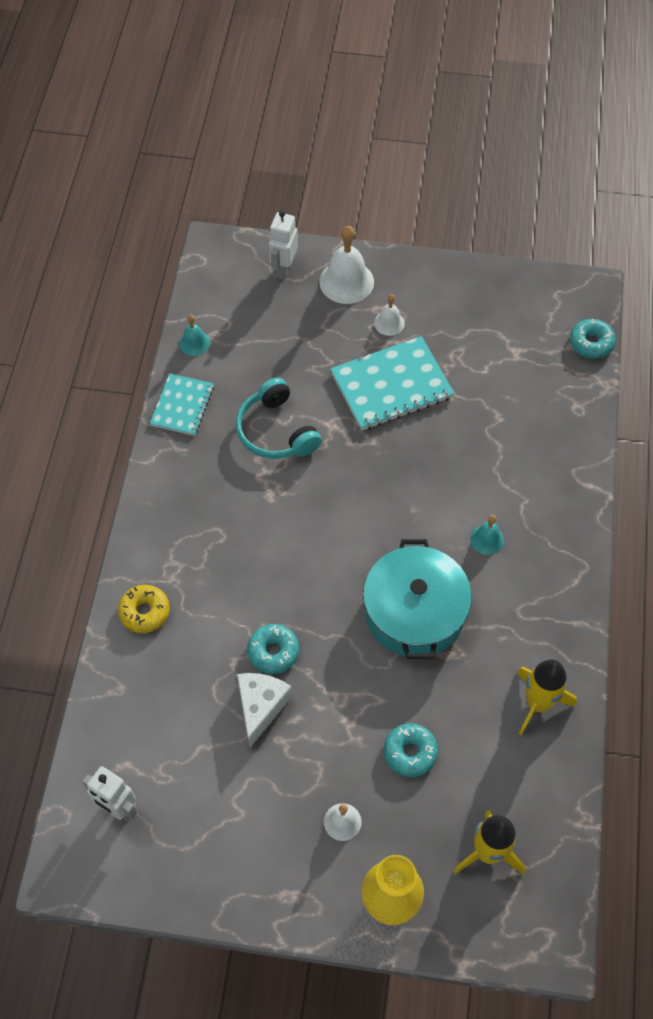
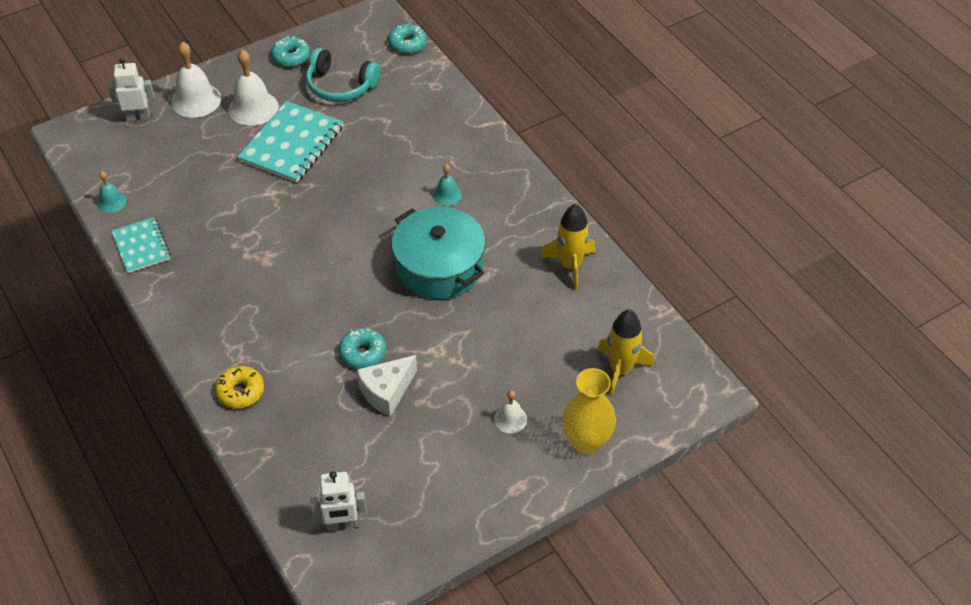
camera: 40 degrees left, 10 degrees down
(260, 707) = (386, 392): white cheese -> white cheese turned 105 degrees counterclockwise
(276, 431) = (232, 220): turquoise headphones -> turquoise headphones (340, 86)
(284, 268) = (138, 117): white robot -> white robot turned 105 degrees clockwise
(389, 323) = (253, 108): white bell -> white bell, size x1.83
(410, 752) = (516, 348): turquoise donut -> turquoise donut (291, 57)

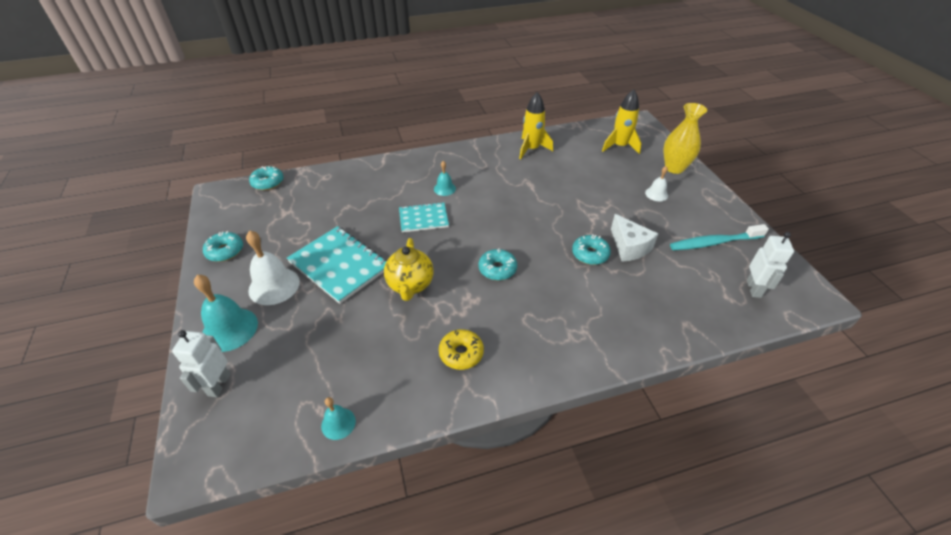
camera: 75 degrees left, 5 degrees down
(141, 246) = (418, 399): turquoise notebook -> turquoise notebook (423, 218)
(196, 100) = (230, 329): white bell -> turquoise bell
(240, 391) = (622, 336): yellow donut -> yellow donut (461, 353)
(276, 205) = (410, 285): none -> yellow teapot
(316, 271) = (497, 269): none -> turquoise donut
(340, 86) = (287, 226): turquoise headphones -> none
(421, 485) = (714, 242): none -> turquoise toothbrush
(439, 266) = (514, 203): turquoise pot -> none

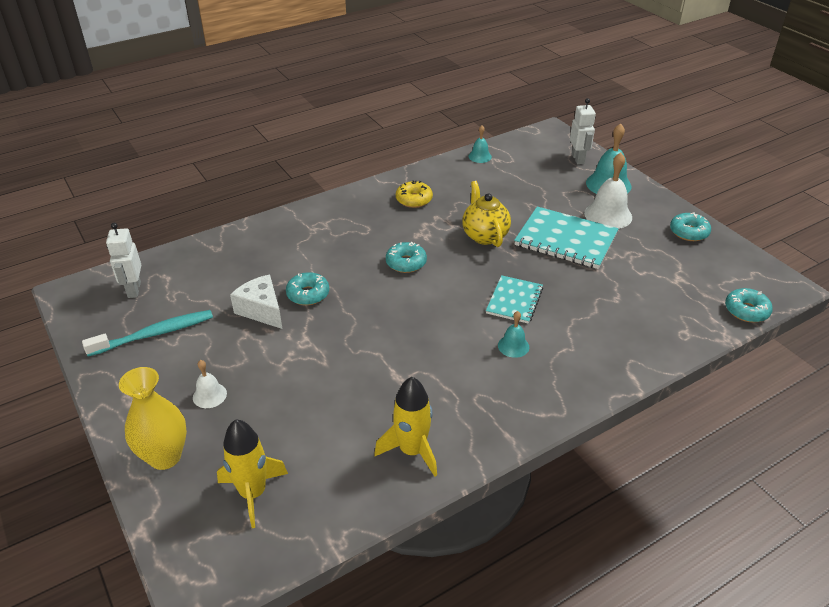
camera: 165 degrees right, 5 degrees down
(423, 218) = (514, 301): turquoise notebook -> turquoise notebook turned 45 degrees counterclockwise

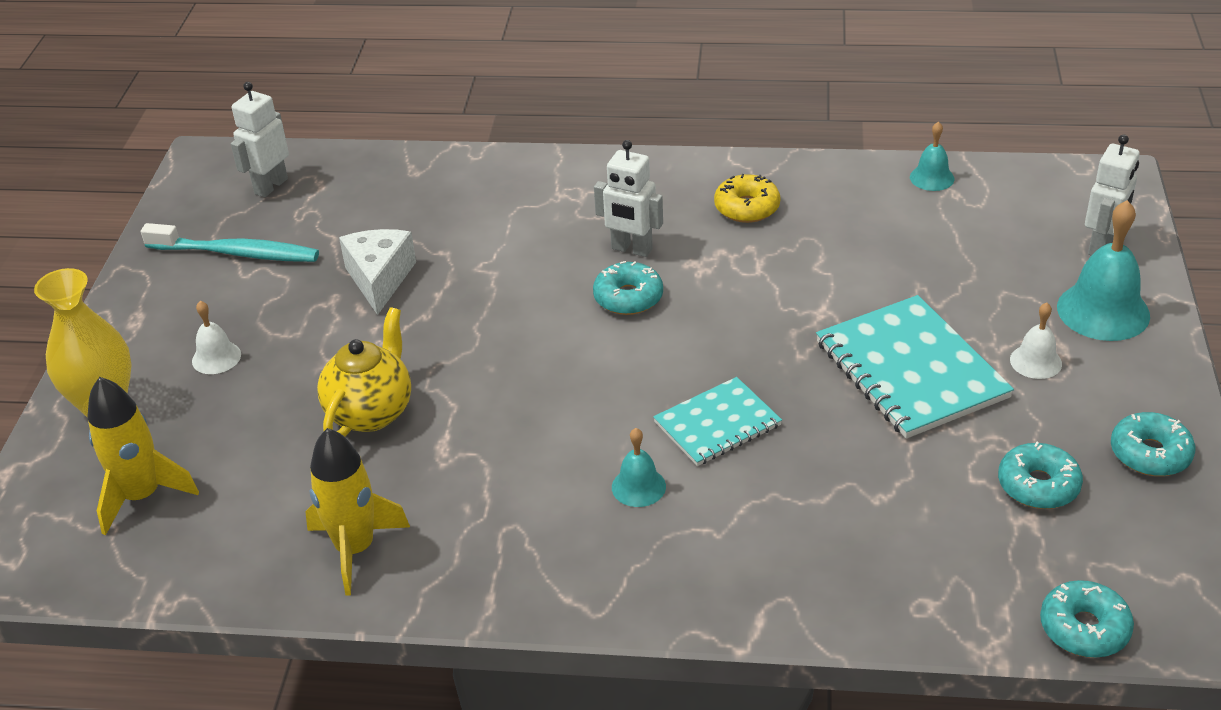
camera: 40 degrees right, 0 degrees up
(308, 294) = (455, 283): turquoise donut -> turquoise donut (1038, 485)
(381, 240) = (631, 249): none -> white robot
(484, 235) = (789, 307): yellow teapot -> yellow teapot (371, 412)
(608, 215) = (1035, 361): white bell -> white bell, size x0.55

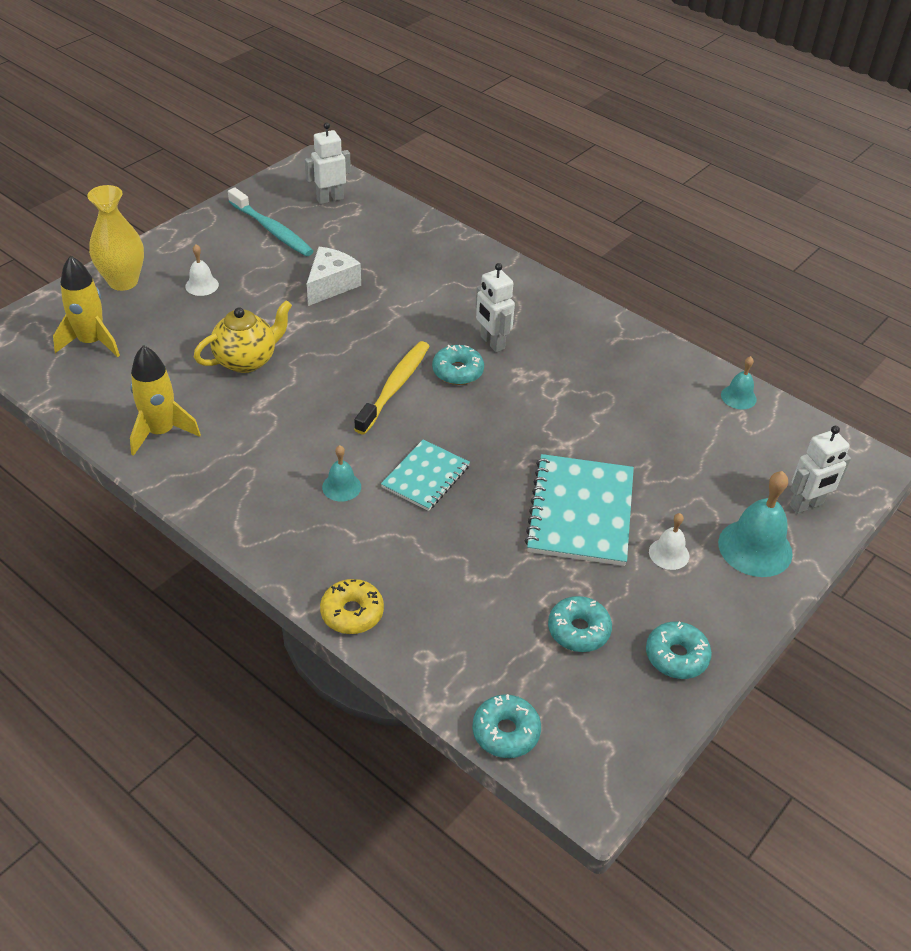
camera: 30 degrees right, 5 degrees up
(578, 350) = (394, 387): none -> yellow toothbrush
(717, 424) = (426, 477): turquoise notebook -> turquoise notebook turned 60 degrees counterclockwise
(747, 208) = (592, 353): yellow donut -> yellow donut (352, 613)

